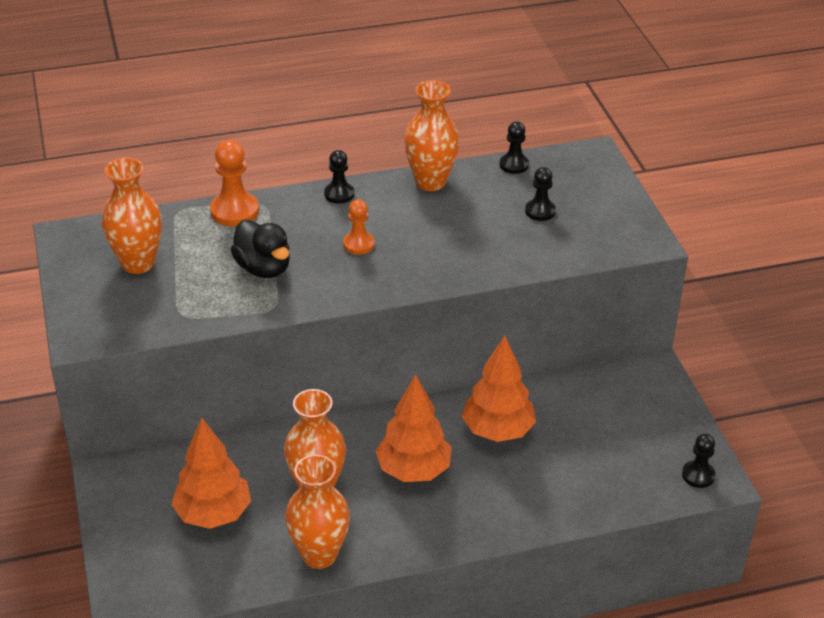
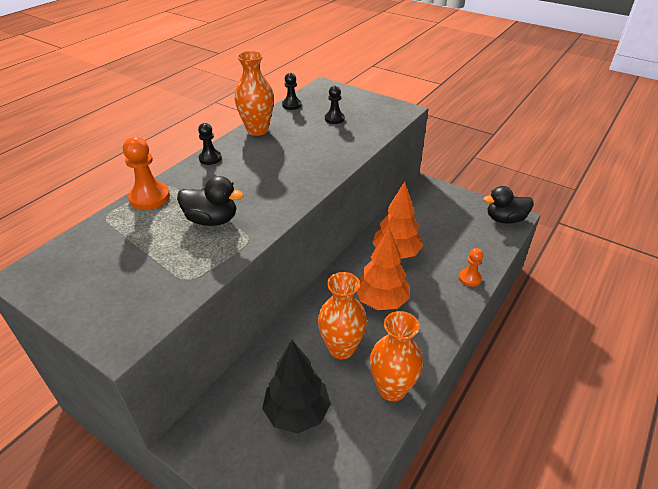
camera: 40 degrees left, 0 degrees up
(138, 263) = (110, 263): orange vase -> none
(213, 514) = (297, 412): orange tree -> black tree
(358, 244) = (257, 178): orange pawn -> orange pawn (470, 278)
(698, 475) = (505, 219): black pawn -> black duck

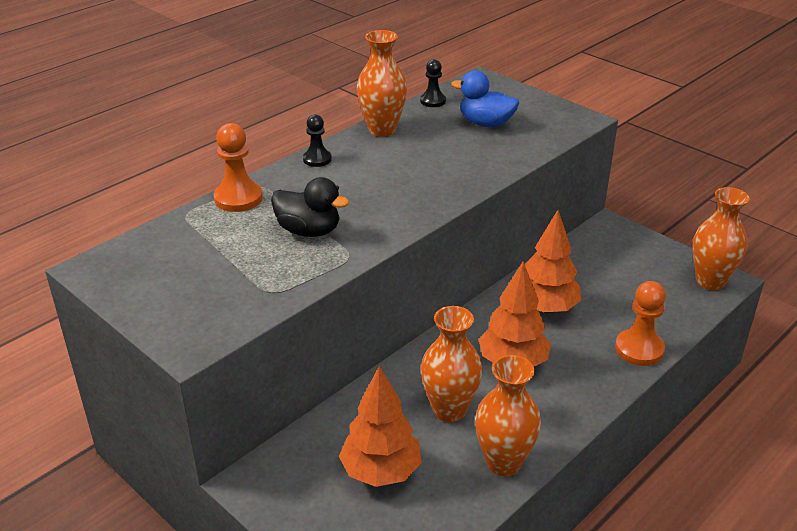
camera: 10 degrees right, 5 degrees down
(297, 412) = (381, 472): black tree -> orange tree
(334, 119) = (486, 123): black pawn -> blue duck
(470, 278) = (639, 349): orange pawn -> orange pawn, size x1.58
(505, 219) = (710, 281): black duck -> orange vase

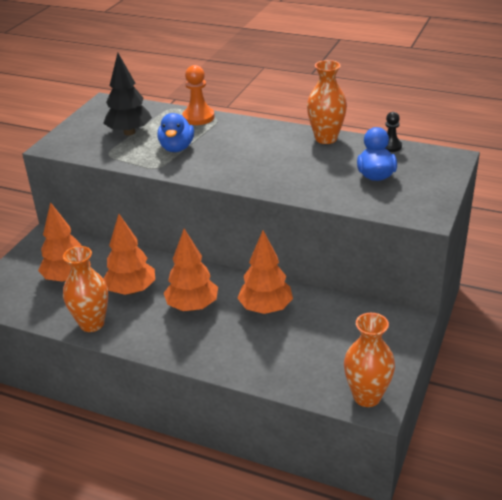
camera: 70 degrees right, 0 degrees up
(223, 262) = (129, 132): none -> black tree
(309, 231) = (177, 148): black duck -> blue duck
(317, 159) = (264, 127): black pawn -> none
(449, 410) = (131, 290): orange vase -> orange tree
(639, 349) = (242, 367): orange pawn -> none

